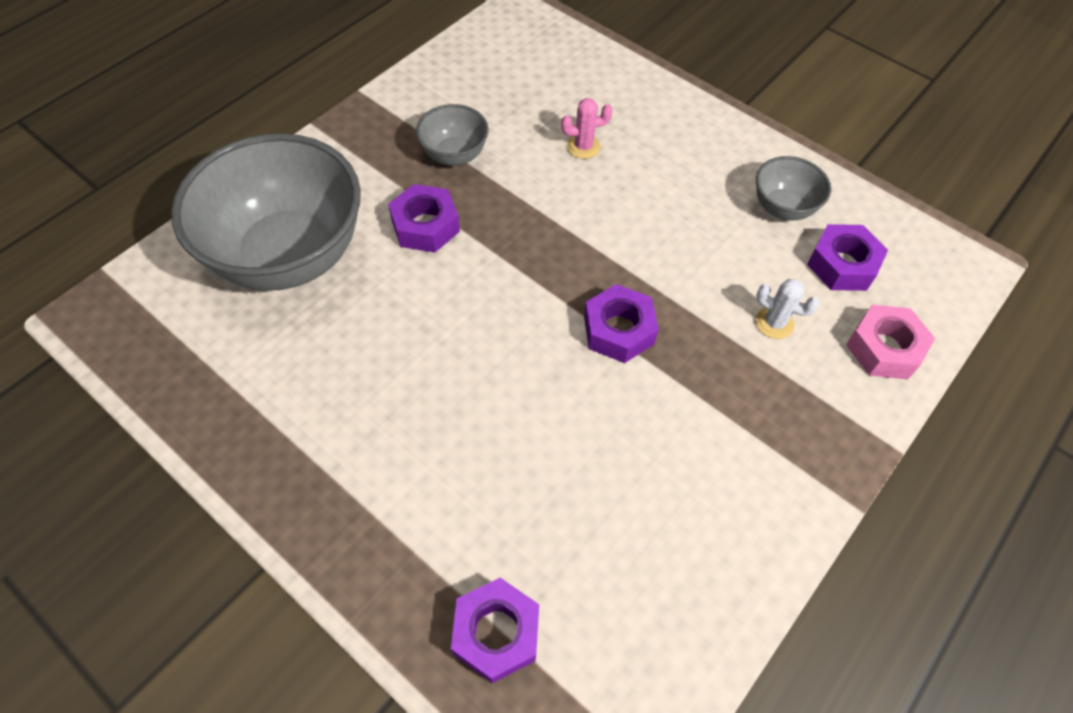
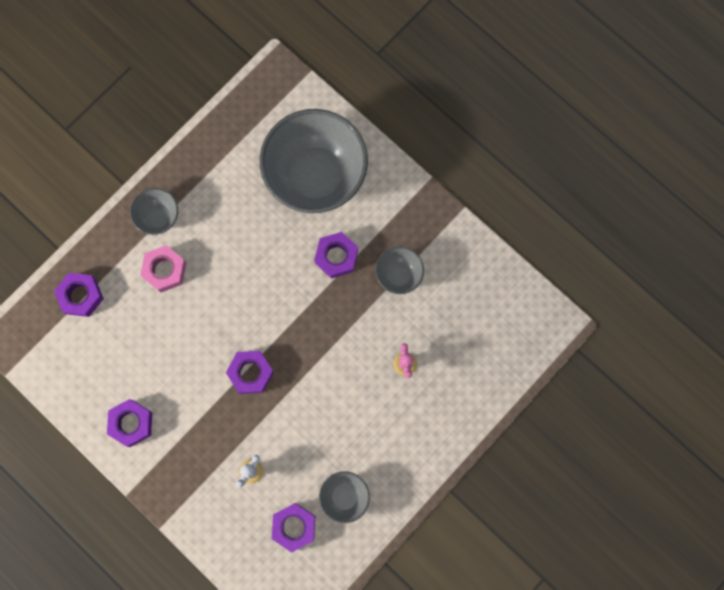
camera: 95 degrees right, 20 degrees up
(338, 493) = (158, 217): none -> grey bowl
(733, 512) = (131, 423): none -> purple nut
(884, 348) = (228, 537): pink nut -> pink nut (165, 270)

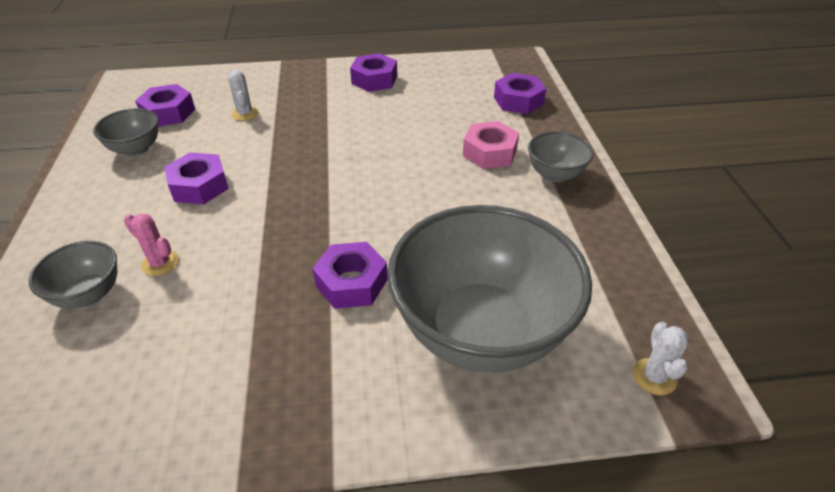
camera: 130 degrees right, 35 degrees down
(251, 373) = (321, 153): purple nut -> purple nut (199, 186)
(282, 92) = (654, 377): none -> white cactus
(398, 275) = (254, 328): grey bowl -> grey bowl (89, 294)

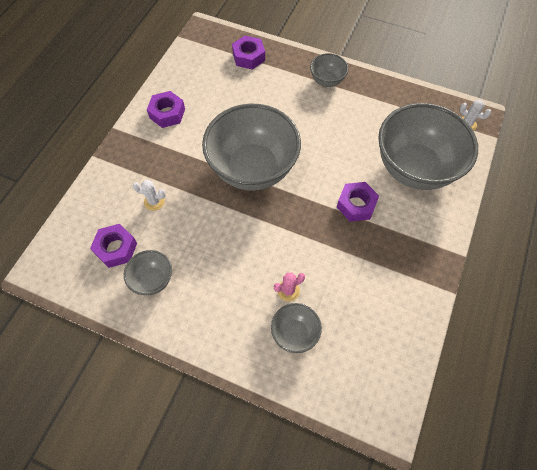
camera: 60 degrees left, 20 degrees up
(199, 186) = (224, 252): purple nut -> none
(343, 164) = (253, 169): none -> grey bowl
(490, 152) = (289, 97): pink nut -> none

